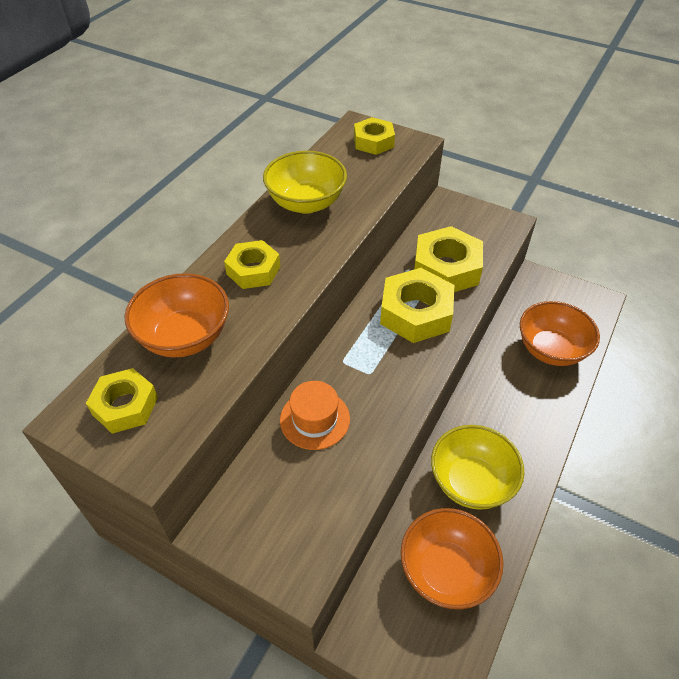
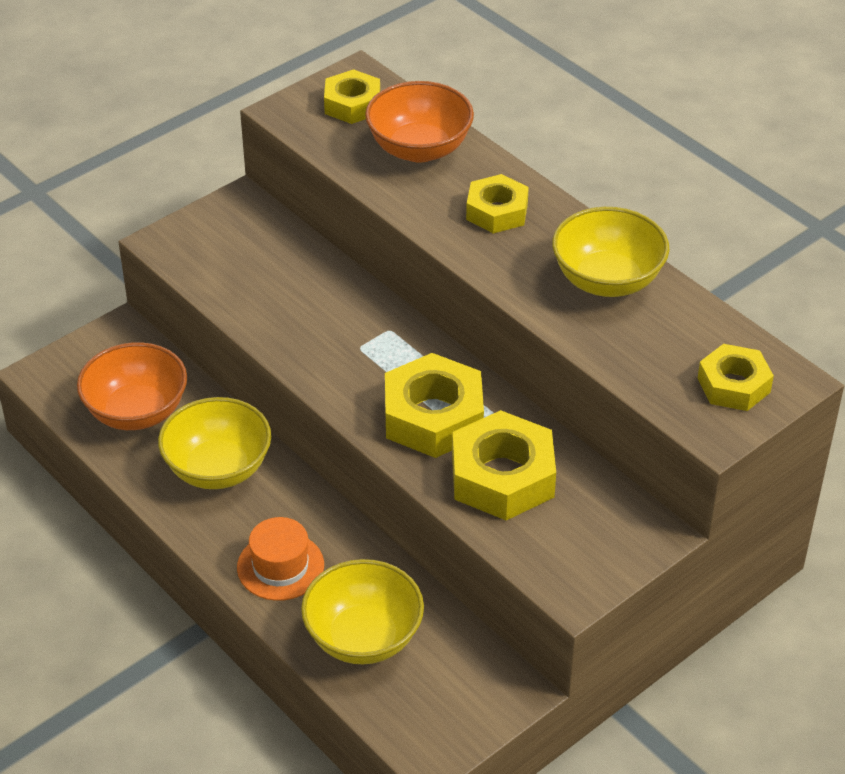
camera: 110 degrees right, 5 degrees down
(315, 419) = (322, 288): orange hat -> orange hat (280, 566)
(551, 350) = (363, 637): orange bowl -> yellow bowl

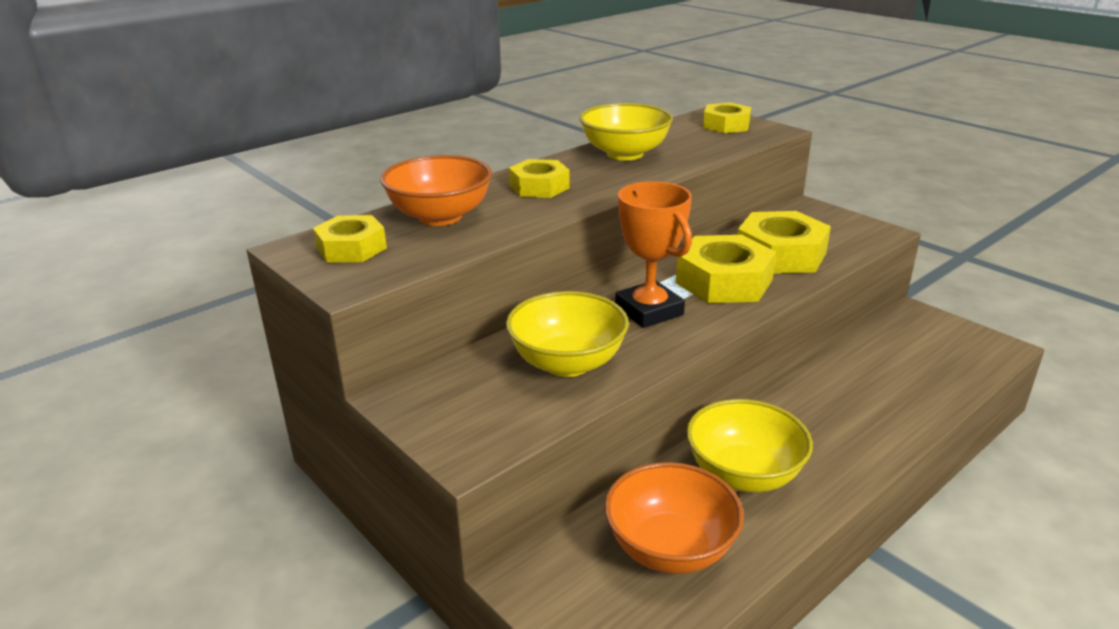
camera: 90 degrees left, 15 degrees down
(280, 566) = (856, 426): orange hat -> none
(363, 637) = (910, 378): yellow bowl -> yellow bowl (567, 363)
(371, 352) = (649, 311): none -> orange trophy

